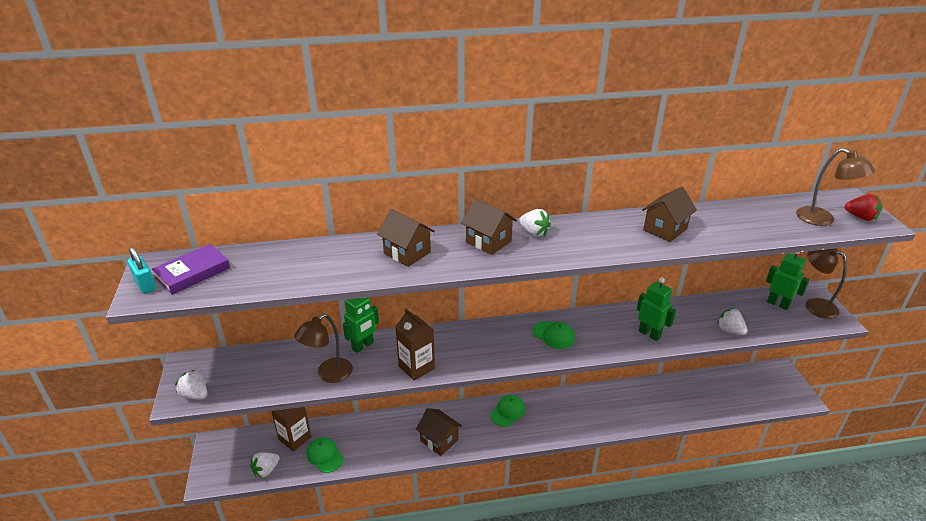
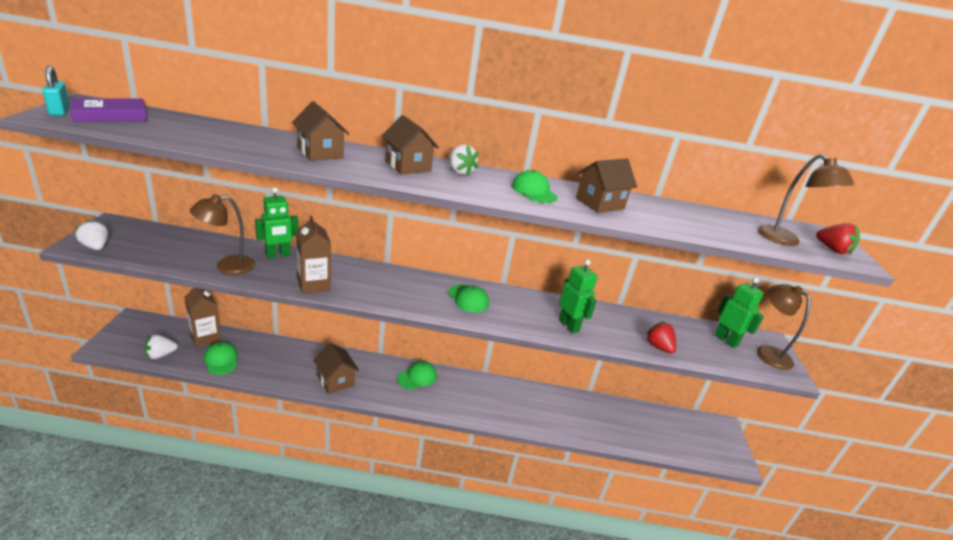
camera: 10 degrees right, 5 degrees down
(606, 234) = (534, 191): none -> green cap
(729, 330) = (658, 347): white strawberry -> red strawberry

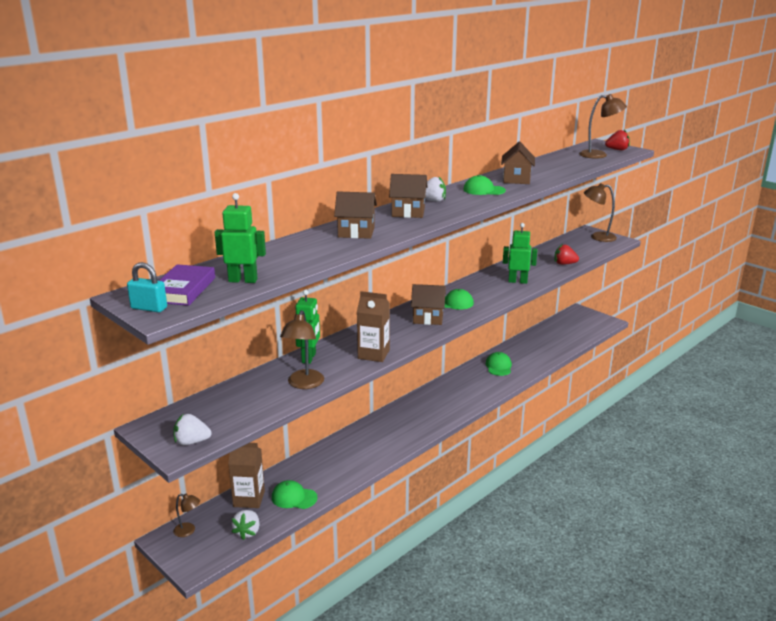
camera: 45 degrees left, 5 degrees down
(147, 326) = (188, 531): none -> brown lamp
(335, 380) = (384, 445): brown house -> brown house (428, 318)
(417, 377) = (419, 405): green cap -> green cap (498, 366)
(726, 340) = (576, 242): green robot -> green robot (243, 280)

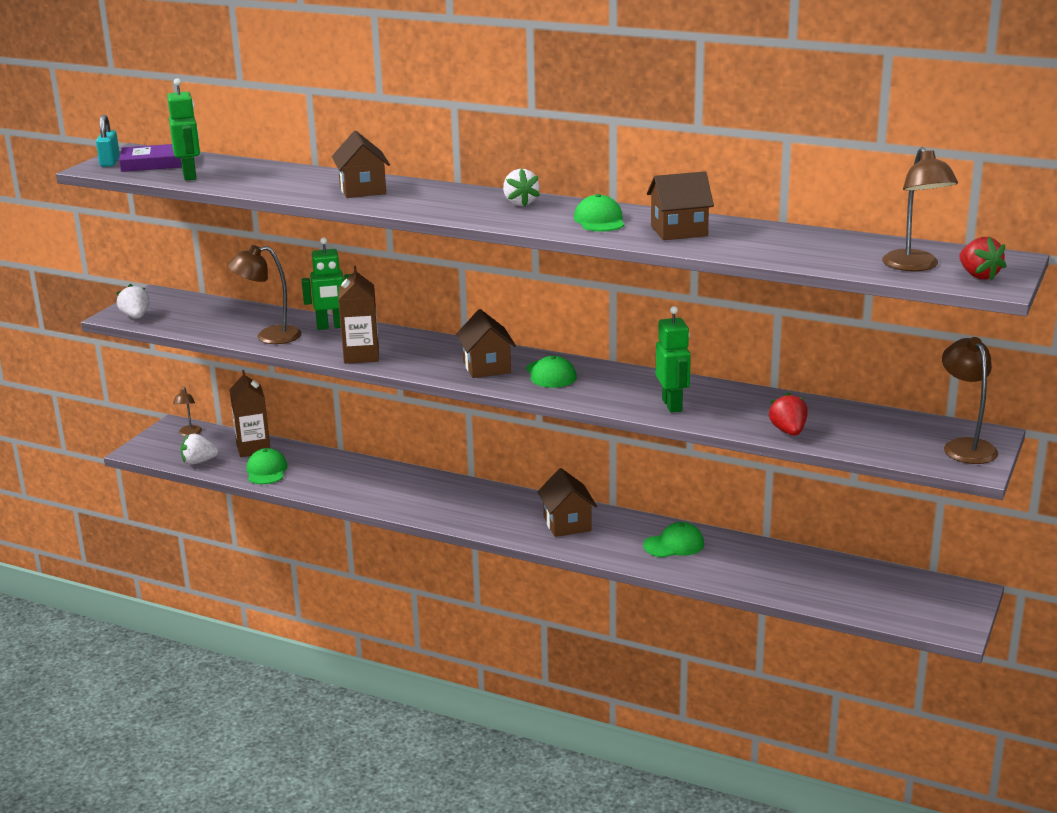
camera: 70 degrees right, 0 degrees up
(408, 212) = (458, 199): brown house -> brown house (567, 524)

